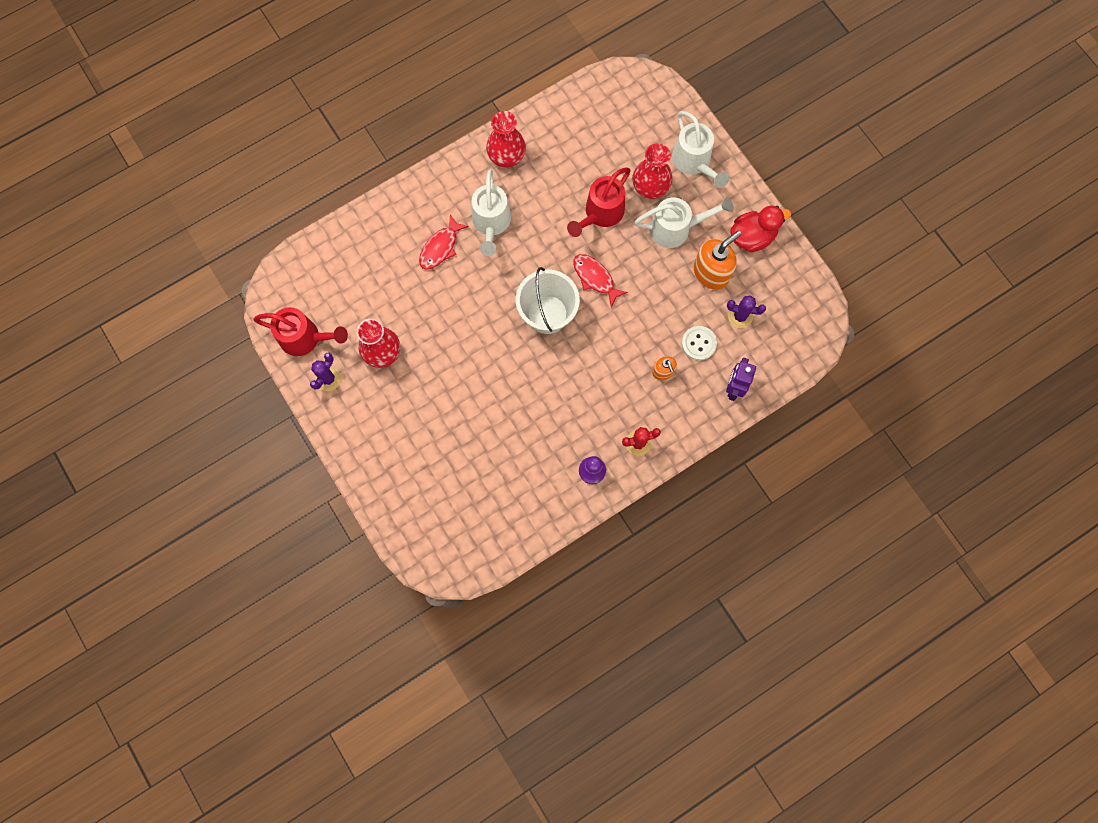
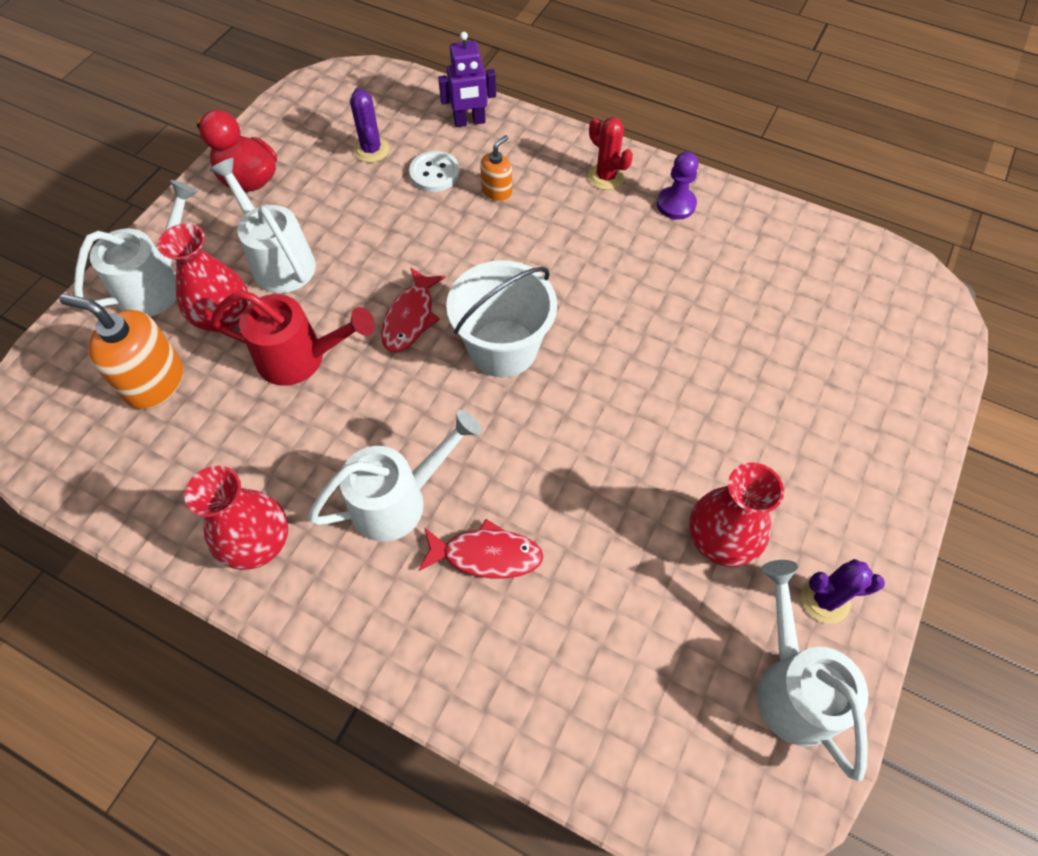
camera: 120 degrees left, 15 degrees down
(305, 338) = (792, 686): red watering can -> white watering can
(711, 273) = (326, 199): orange soap dispenser -> orange soap dispenser (154, 381)

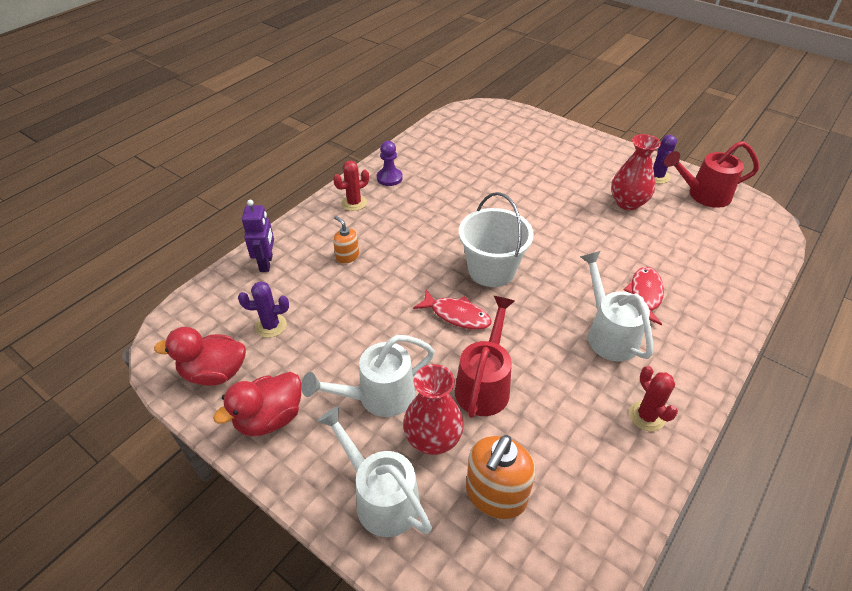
camera: 80 degrees left, 15 degrees down
(258, 543) = (646, 416): red vase -> red cactus
(303, 124) = (214, 373): none -> red duck
(434, 173) = (314, 289): white button -> none
(792, 686) = (703, 195): white watering can -> red watering can

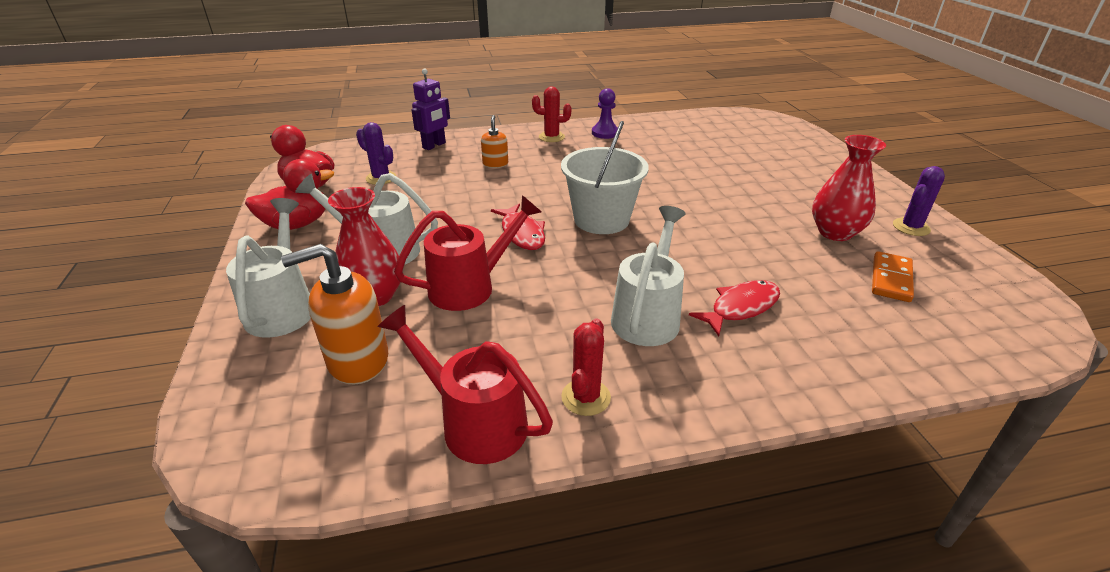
camera: 40 degrees right, 10 degrees down
(269, 418) = (297, 224): red duck -> red duck turned 150 degrees clockwise
(686, 225) = (891, 279): none -> orange domino
(703, 195) = (959, 264): red watering can -> red watering can (474, 422)

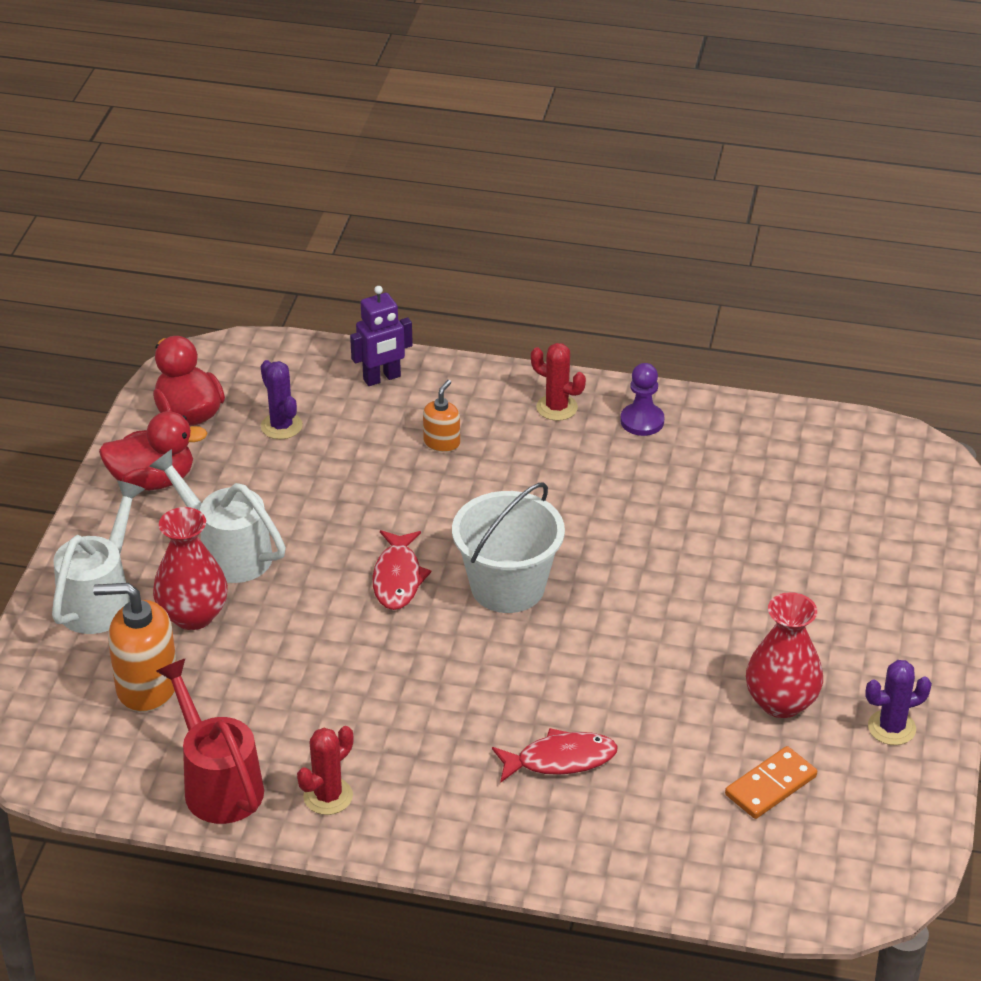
camera: 25 degrees right, 5 degrees up
(470, 287) = (296, 636): red watering can -> none
(648, 315) = (454, 734): white watering can -> none

